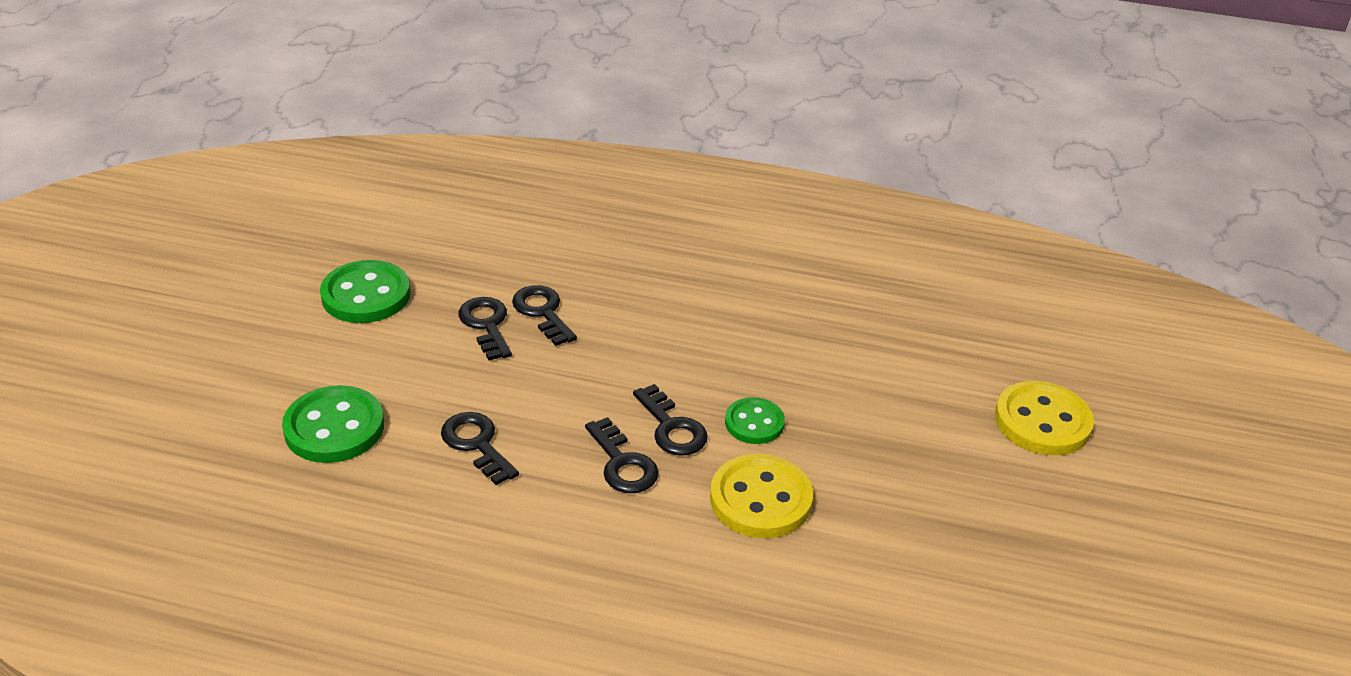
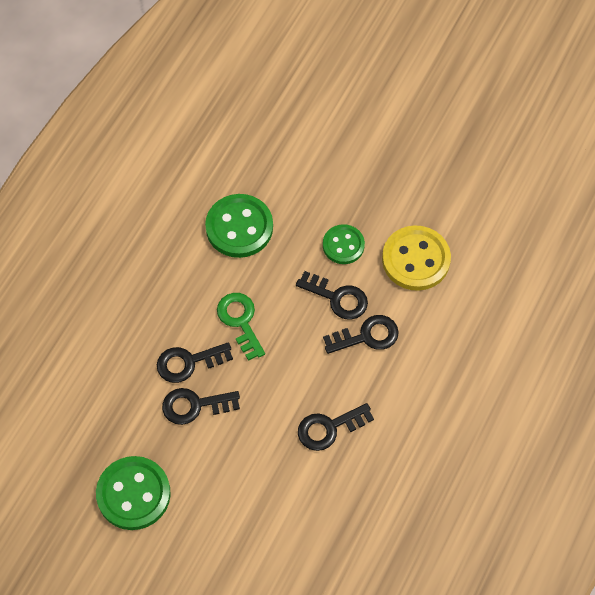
camera: 75 degrees left, 25 degrees up
(334, 428) = (291, 525): green button -> green button (239, 227)
(610, 346) = (240, 321): none -> green key
(672, 428) = (337, 298): black key -> black key turned 45 degrees clockwise
(1042, 421) = (376, 75): yellow button -> none

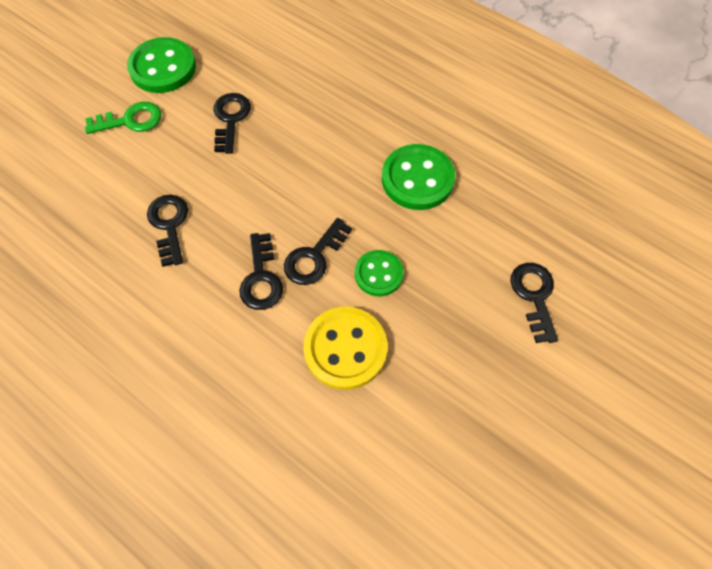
camera: 100 degrees right, 0 degrees up
(188, 363) = (276, 119): black key -> black key (534, 296)
(240, 321) = (309, 165): green key -> green key (130, 120)

